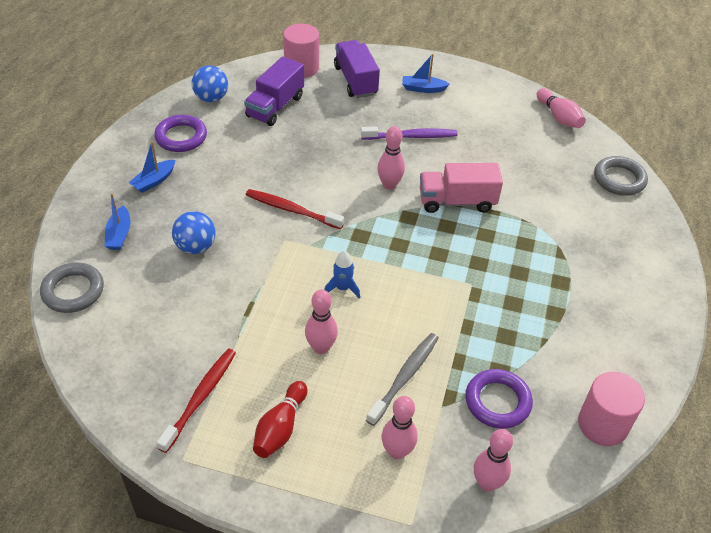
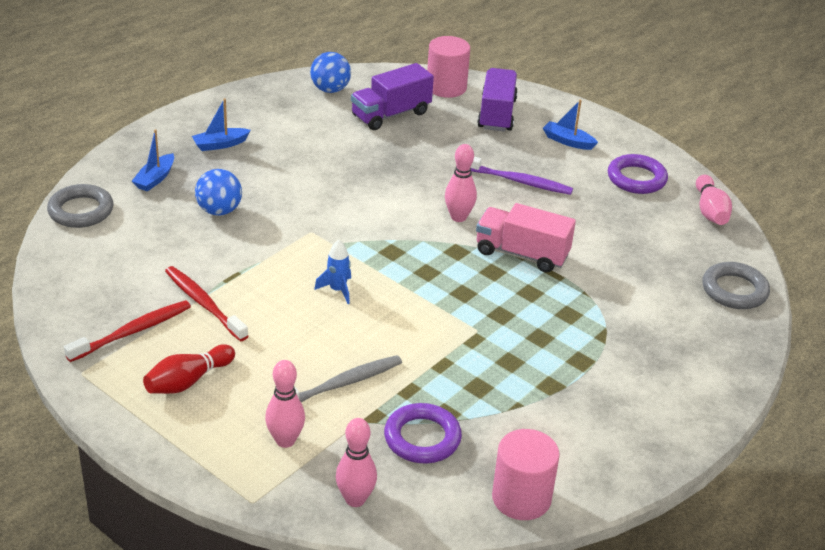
camera: 25 degrees right, 10 degrees down
(181, 137) = (274, 115): purple ring -> purple ring (636, 178)
(292, 210) = (338, 209): red toothbrush -> red toothbrush (204, 304)
(321, 347) = (277, 331): pink bowling pin -> none

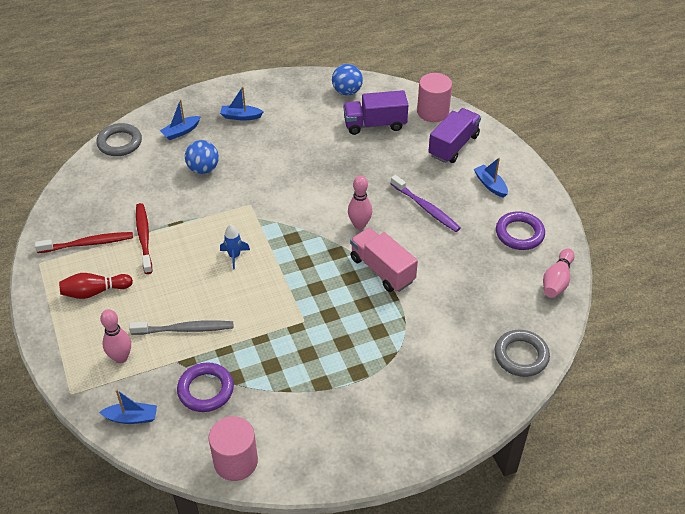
camera: 30 degrees right, 10 degrees up
(355, 499) = (131, 417): pink bowling pin -> blue boat

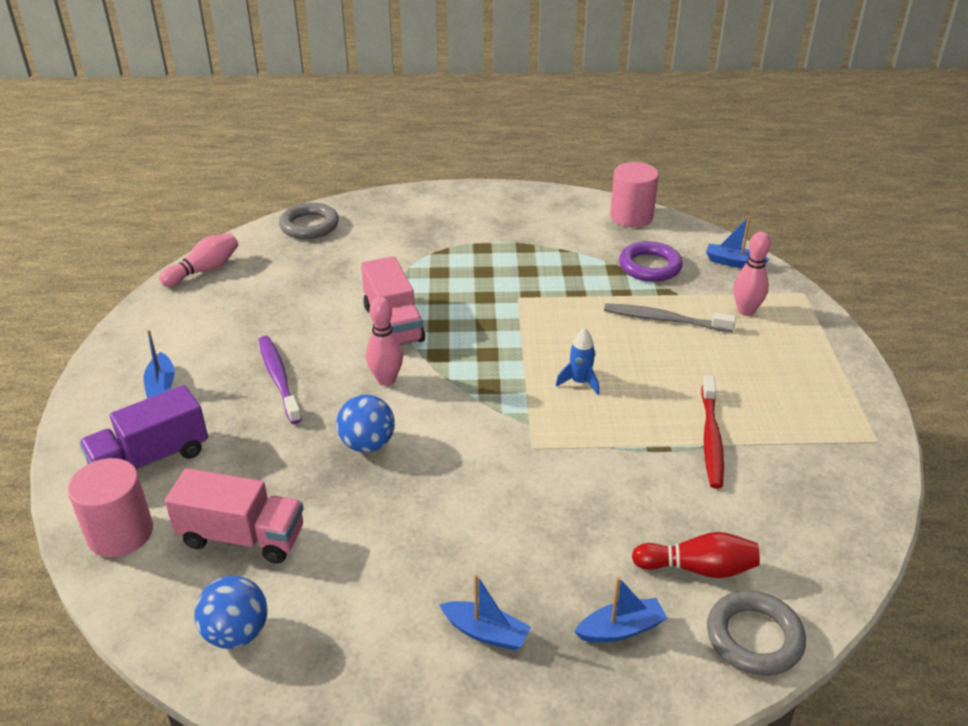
camera: 160 degrees left, 10 degrees down
(87, 244) = (802, 451): red toothbrush -> none
(94, 292) = (784, 384): red bowling pin -> red bowling pin (698, 568)
(203, 169) = (593, 530): blue ball -> blue ball (367, 444)
(375, 124) = (242, 537): purple truck -> pink truck
(519, 234) = (191, 321): purple ring -> none

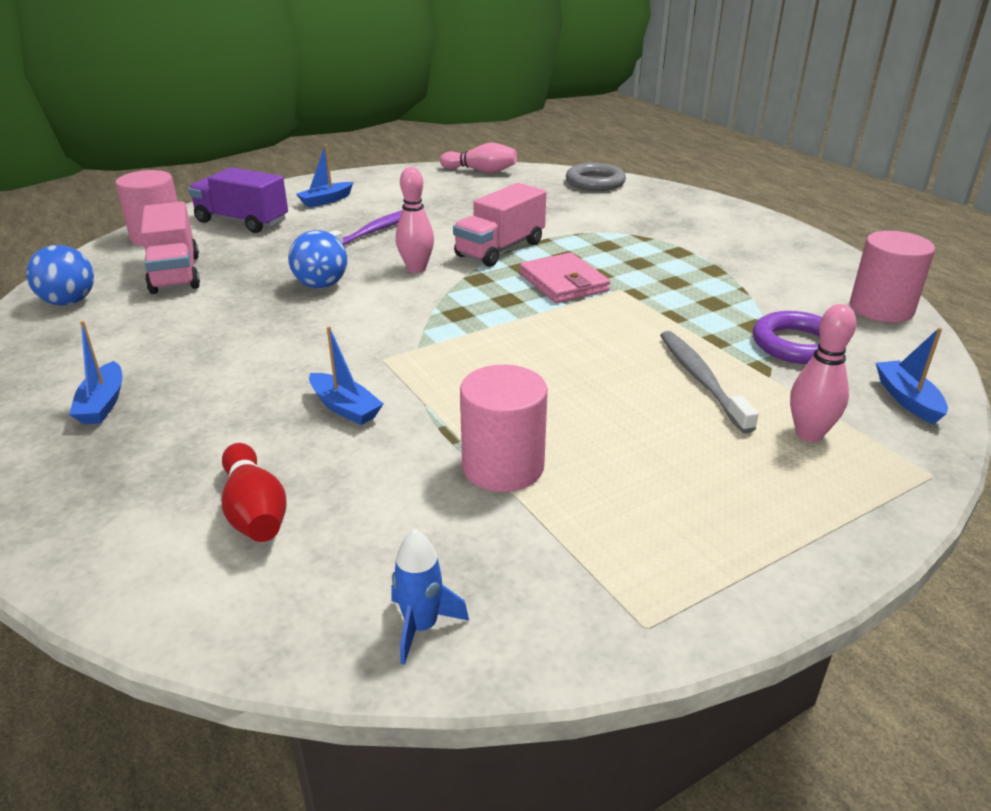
camera: 60 degrees right, 5 degrees down
(483, 317) = (563, 282): none -> pink wallet
(580, 382) = (516, 357): blue rocket -> blue rocket (421, 626)
(621, 629) = (133, 479): blue boat -> blue boat (345, 408)
(711, 438) = (503, 467): red toothbrush -> pink cylinder
(754, 637) = (152, 583): grey ring -> none

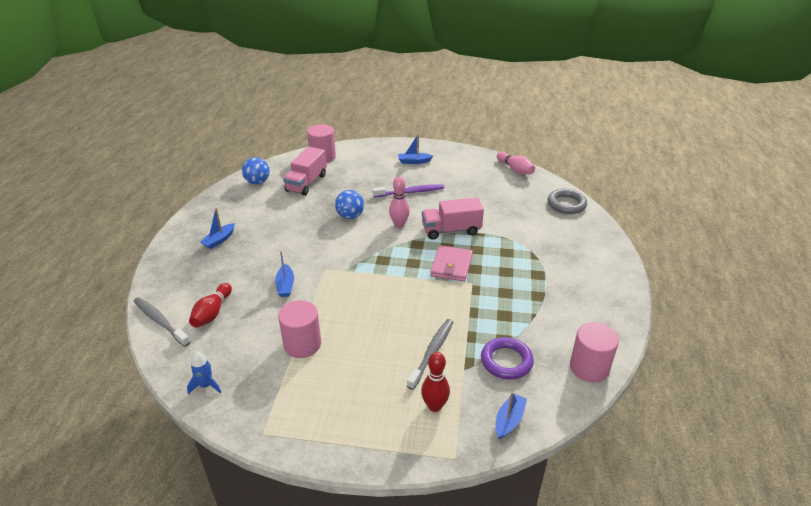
camera: 40 degrees right, 5 degrees up
(148, 585) = (160, 322): none -> grey toothbrush
(242, 222) = (364, 161): purple truck -> none
(809, 434) = (434, 406): pink bowling pin -> red bowling pin

